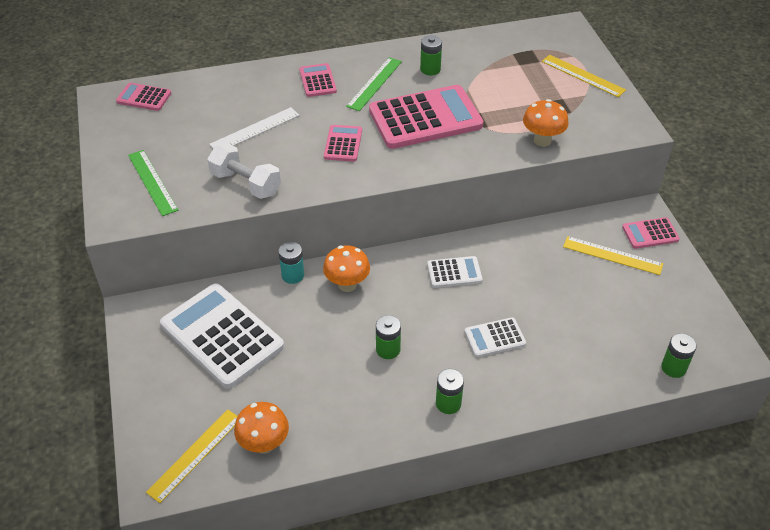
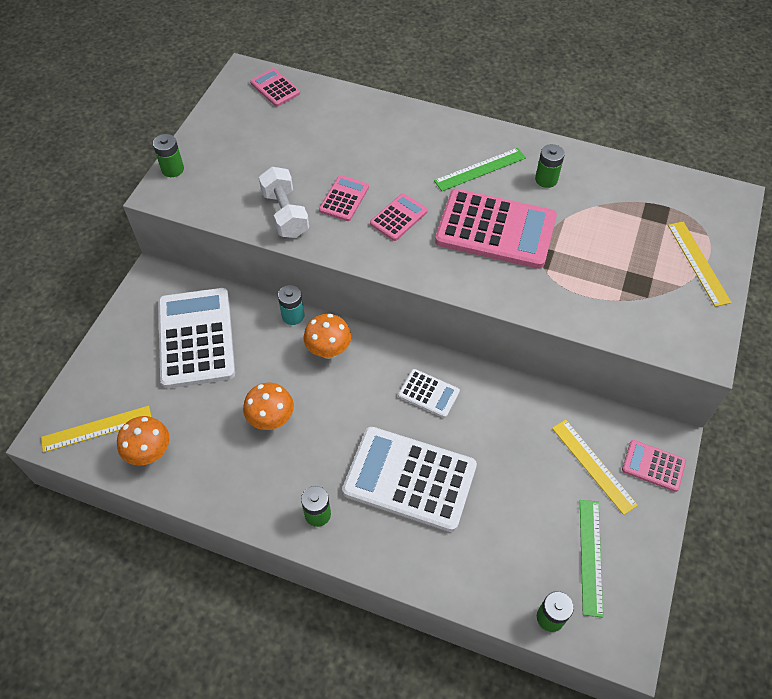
camera: 35 degrees right, 10 degrees up
(152, 182) = (216, 173): green ruler -> green ruler (591, 556)
(255, 130) = (336, 165): white ruler -> none
(317, 81) = (431, 141): pink calculator -> pink calculator (344, 199)
(388, 349) = (311, 432): green battery -> green battery (172, 169)
(494, 338) = (409, 479): white calculator -> white calculator, size x2.08
(542, 140) = (589, 313): orange mushroom -> orange mushroom (271, 420)

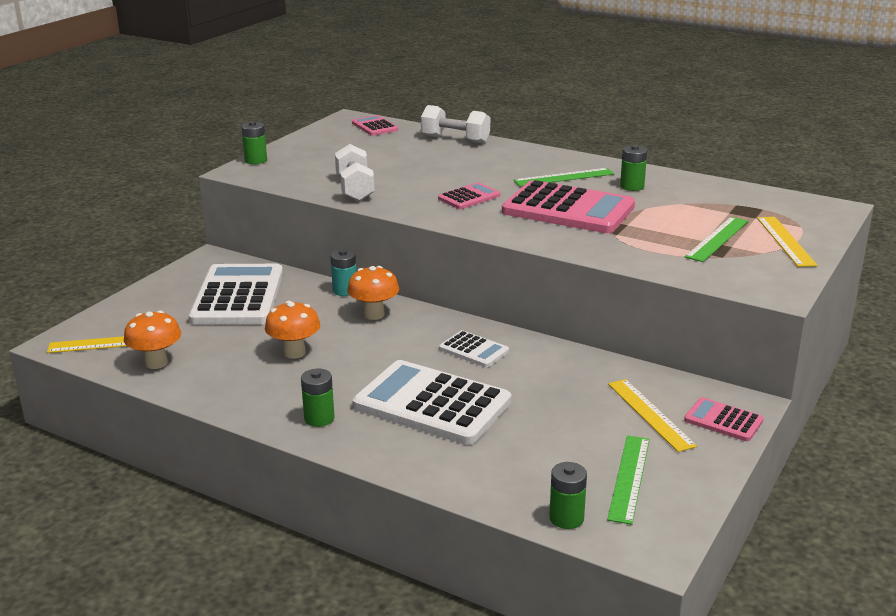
camera: 10 degrees right, 30 degrees down
(344, 199) = (417, 184): pink calculator -> none
(361, 106) = (455, 139): none -> white dumbbell
(638, 266) = (717, 239): none -> green ruler

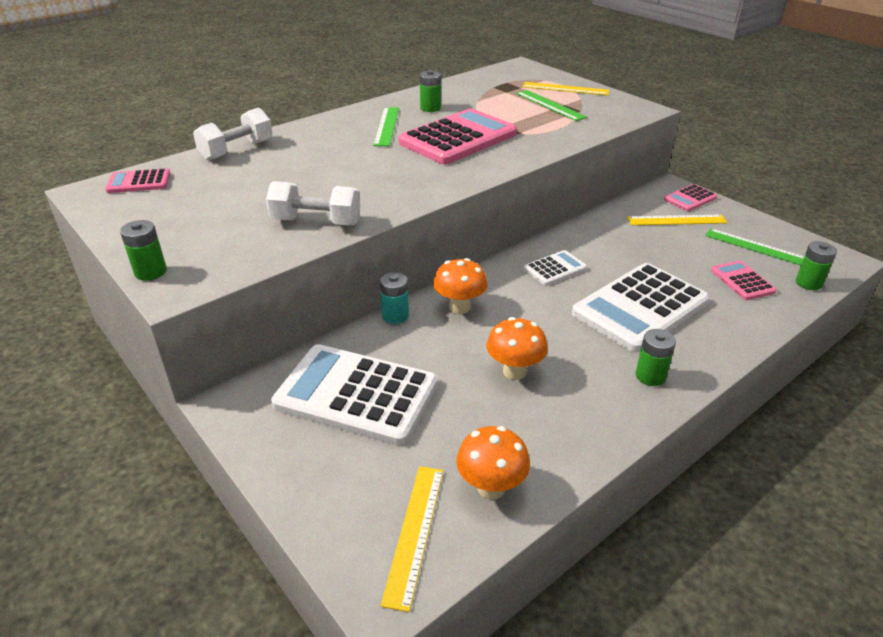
camera: 70 degrees left, 10 degrees up
(469, 197) = (395, 171): pink calculator -> pink calculator (742, 281)

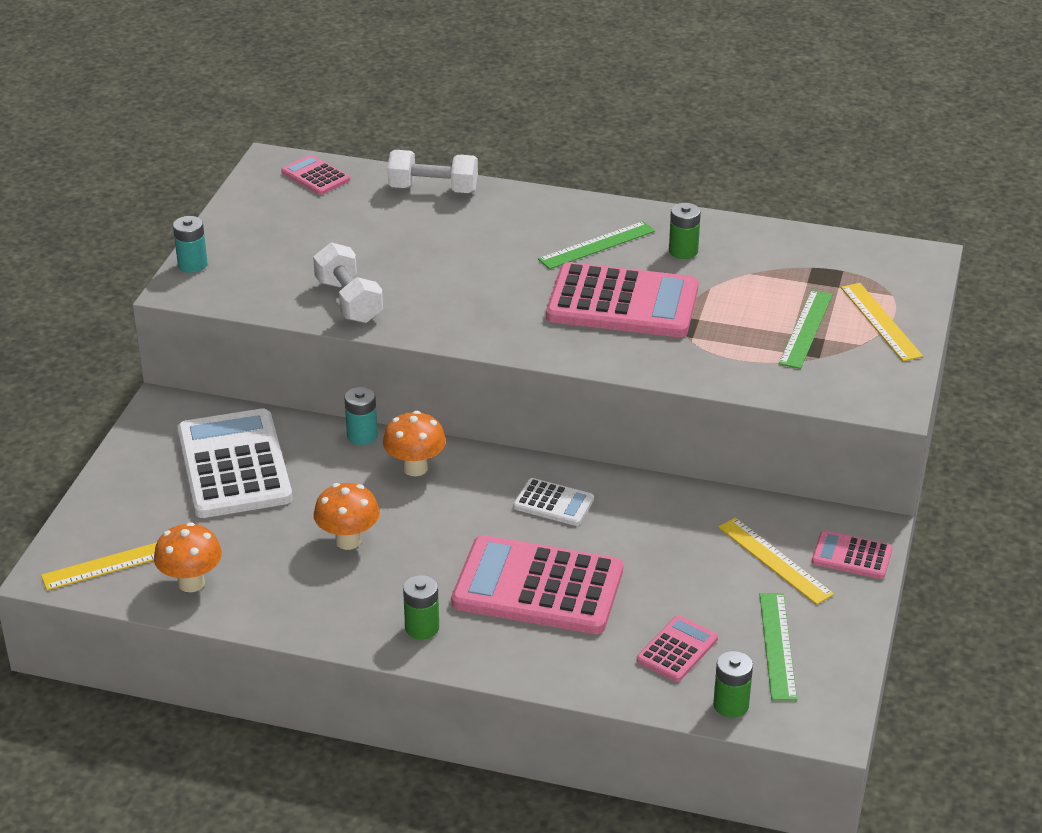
camera: 55 degrees right, 0 degrees up
(150, 272) = (192, 264): green battery -> turquoise battery
(640, 308) = (538, 587): white calculator -> pink calculator

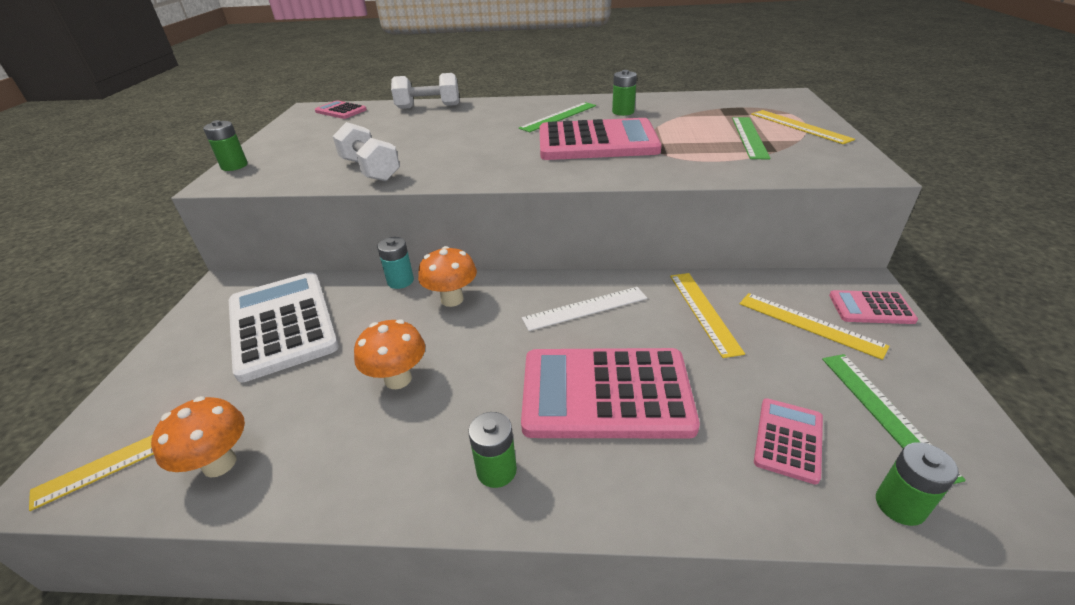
camera: 10 degrees left, 0 degrees up
(192, 264) = (234, 166): turquoise battery -> green battery
(553, 503) = (585, 308): white calculator -> white ruler
(675, 529) = (703, 312): none -> yellow ruler

